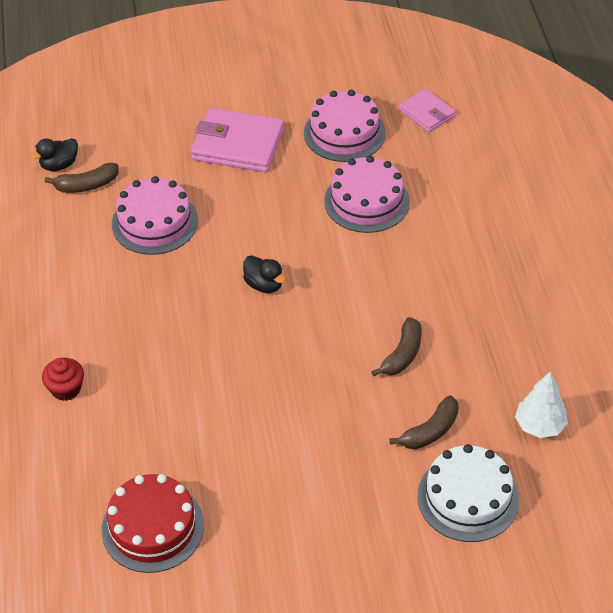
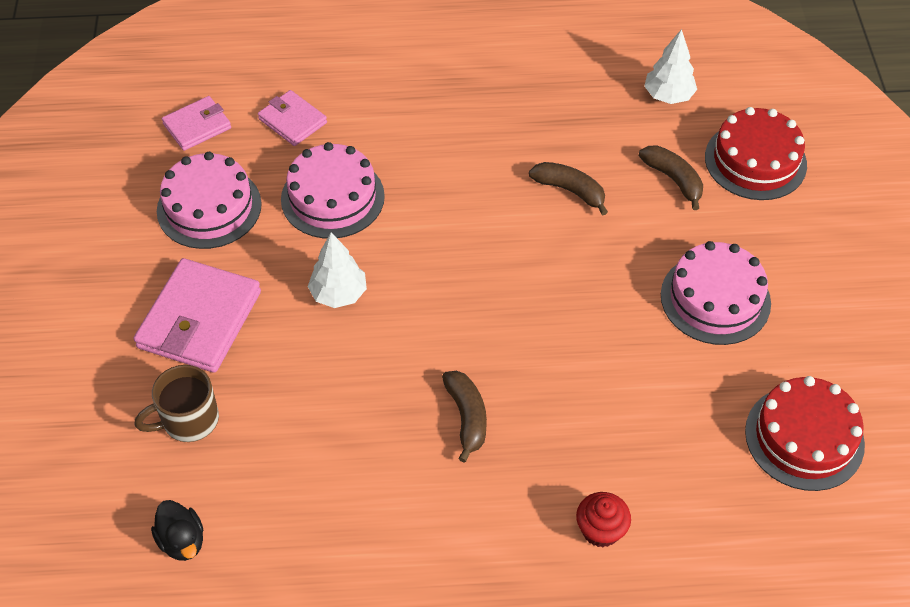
camera: 85 degrees left, 5 degrees up
(86, 185) = (234, 504): brown banana -> brown banana (467, 417)
(152, 153) = (188, 420): none -> brown mug
(154, 222) = (323, 421): pink cake -> pink cake (715, 299)
(264, 285) = (452, 308): black duck -> none
(270, 216) = (339, 294): none -> white tree
(445, 167) = (292, 121): none -> pink wallet
(468, 498) = (755, 161): white cake -> red cake

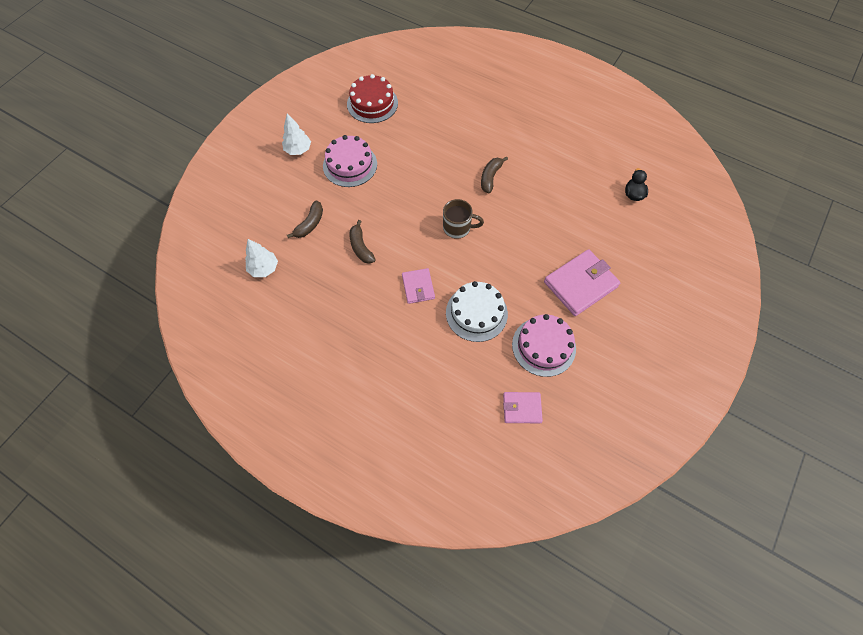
camera: 145 degrees left, 10 degrees up
(188, 420) = (608, 240): brown mug -> brown mug (458, 228)
(292, 121) = (466, 377): pink wallet -> pink wallet (418, 287)
(332, 197) = (476, 313): pink cake -> white cake
(339, 294) = (507, 259): white tree -> white tree (298, 150)
(600, 530) = (472, 116): red cupcake -> none
(673, 180) = (310, 224): brown banana -> brown banana turned 150 degrees counterclockwise
(755, 161) = (265, 211): red cake -> none

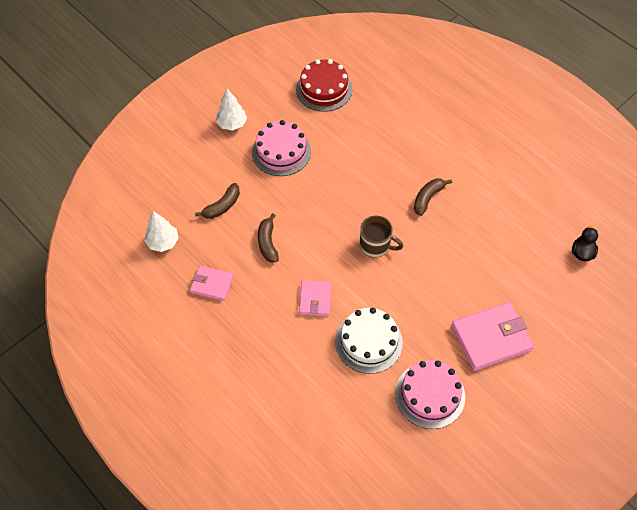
camera: 15 degrees right, 5 degrees down
(522, 408) = (386, 454): pink wallet -> pink wallet (212, 284)

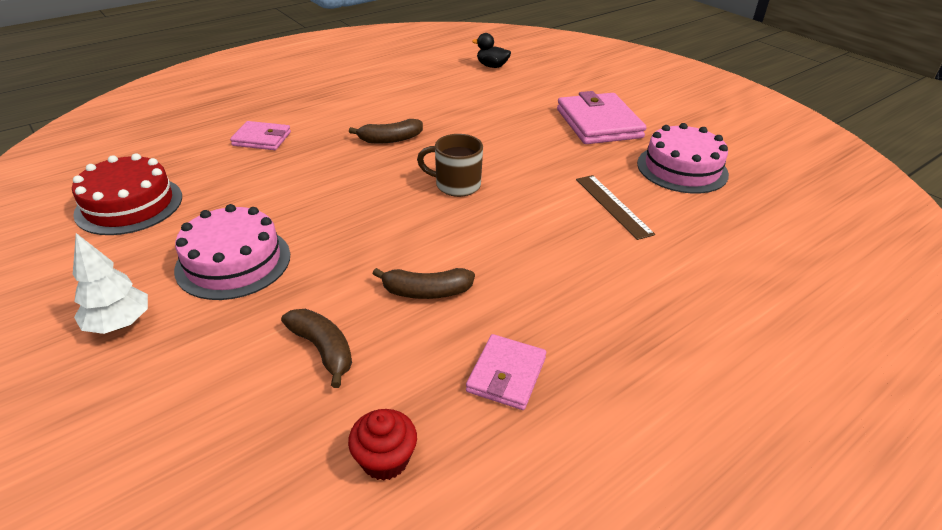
camera: 85 degrees left, 20 degrees down
(163, 242) = (385, 459): white tree -> red cupcake
(315, 299) = (544, 247): pink wallet -> pink wallet (262, 139)
(368, 342) = (613, 206): white cake -> brown ruler
(376, 245) = (456, 185): brown mug -> brown mug turned 105 degrees counterclockwise
(428, 198) = (390, 139): brown banana -> brown banana turned 60 degrees counterclockwise

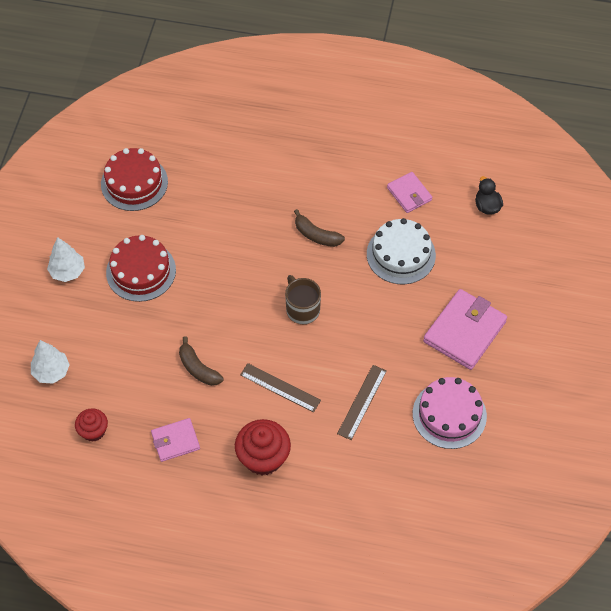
camera: 50 degrees right, 20 degrees up
(222, 445) = (51, 371): none -> white tree
(233, 262) = (141, 271): pink cake -> red cake
(262, 139) = (248, 173): pink wallet -> pink wallet (409, 194)
(323, 350) = (124, 360): brown banana -> none
(478, 114) = (401, 254): none -> white cake
(532, 246) = (280, 387): none -> brown ruler
(615, 309) = (263, 457): none -> red cupcake

